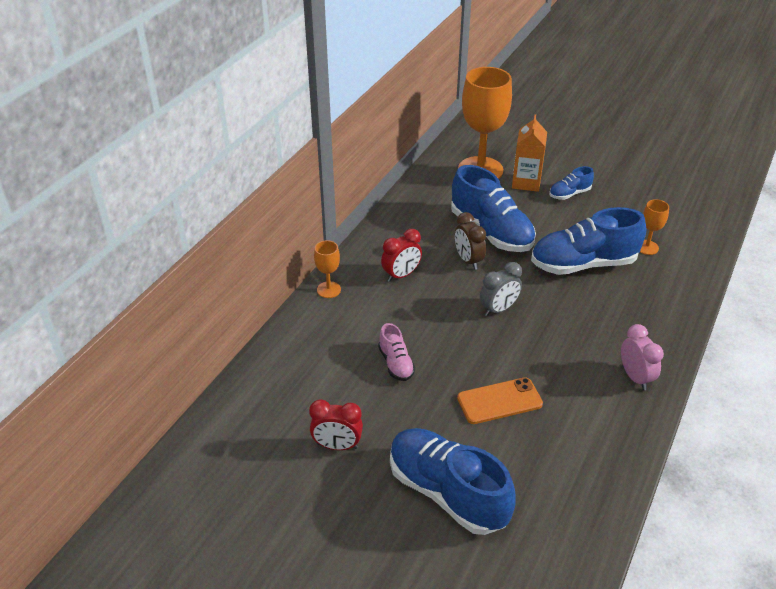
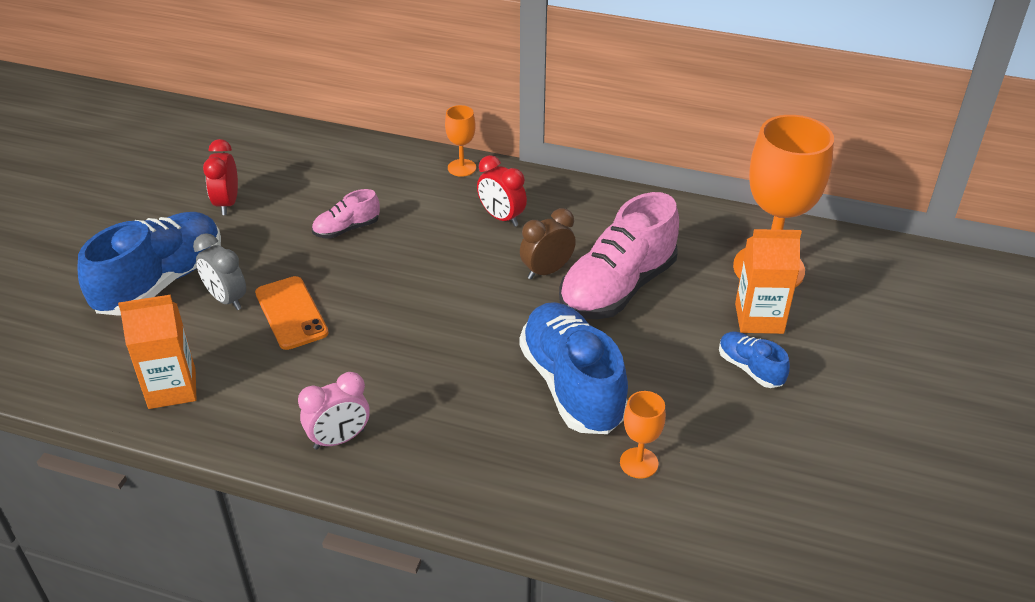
camera: 80 degrees right, 0 degrees up
(491, 232) = (617, 288): blue shoe -> pink shoe
(498, 309) = (453, 304): grey clock -> grey clock (226, 299)
(585, 477) = (172, 388): none -> orange carton

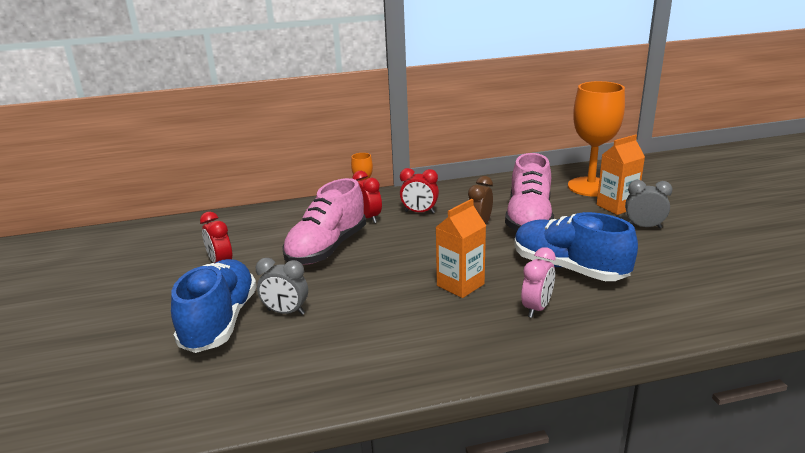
camera: 30 degrees left, 15 degrees down
(172, 388) = (307, 377): orange carton -> orange carton (460, 285)
(291, 313) = (344, 302): orange phone -> none
(339, 439) = (469, 352): pink clock -> pink clock (536, 308)
(346, 229) = (327, 248): pink shoe -> pink shoe, size x2.06
(435, 201) = (368, 218): none -> red clock
(639, 463) = (655, 287): orange goblet -> none
(750, 368) = (644, 227): blue shoe -> grey clock

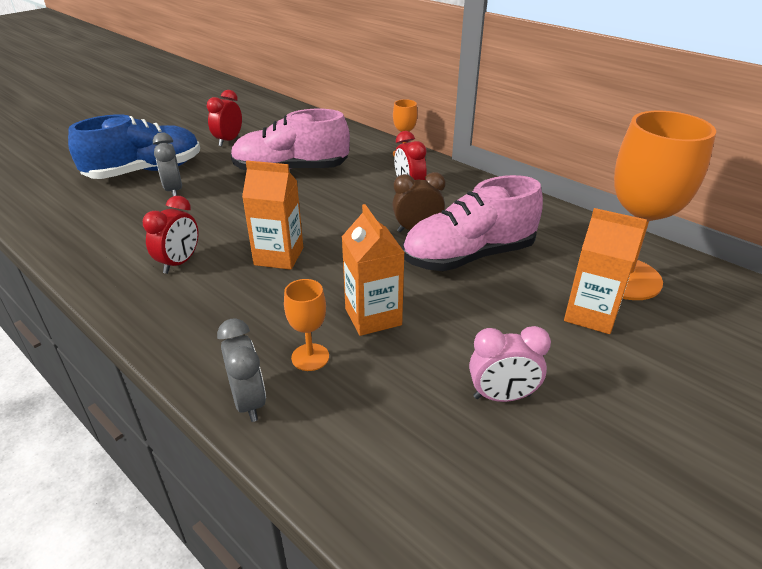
camera: 55 degrees right, 10 degrees up
(368, 218) = (368, 168): red clock -> red clock (179, 263)
(536, 308) = (265, 317): pink clock -> pink clock (502, 396)
(568, 268) = (373, 317): blue shoe -> orange carton
(596, 301) = (310, 357): none -> orange goblet
(644, 227) = (555, 354): grey clock -> grey clock (249, 401)

